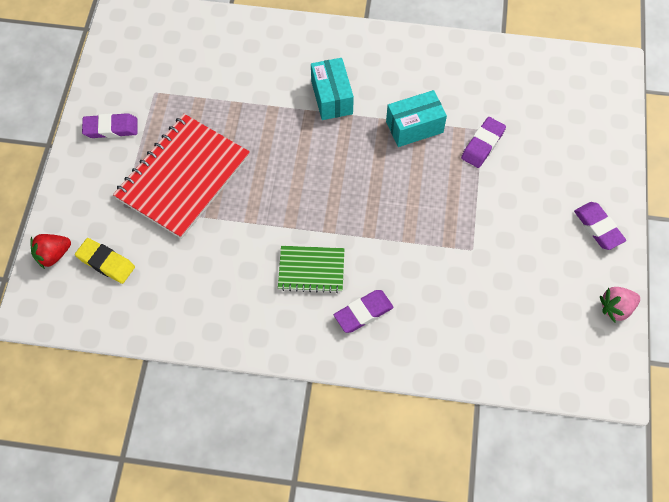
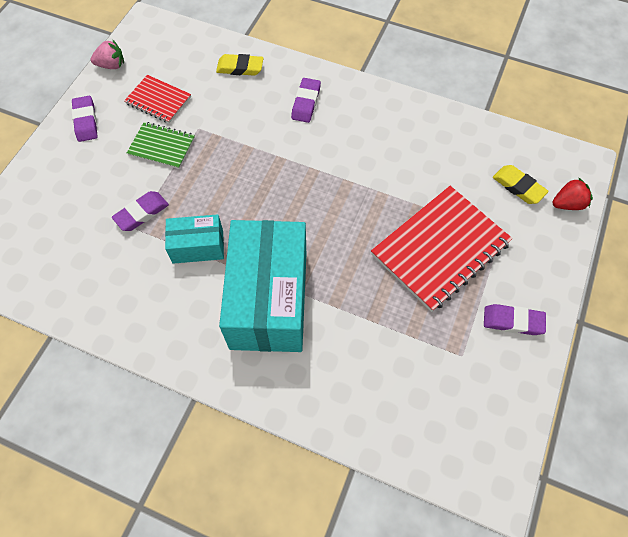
camera: 165 degrees left, 0 degrees up
(311, 270) = (338, 142): green notebook -> green notebook (162, 146)
(332, 97) = (269, 300): turquoise box -> turquoise box, size x2.01
(363, 313) = (306, 103): purple eraser -> purple eraser turned 60 degrees counterclockwise
(460, 344) = (240, 68): none -> yellow eraser
(534, 273) = (158, 100): none -> red notebook

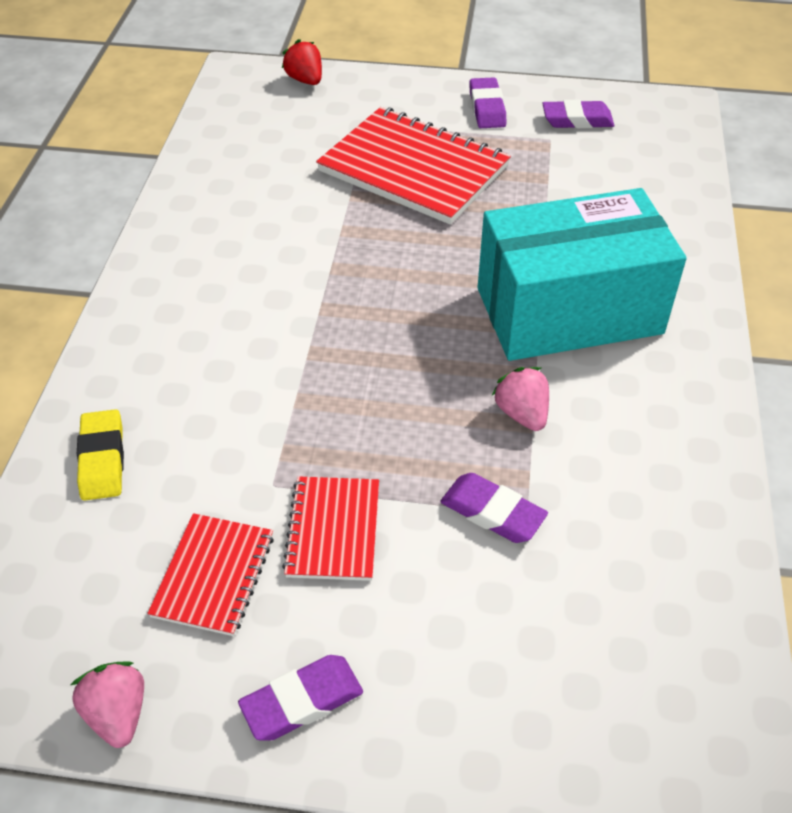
camera: 105 degrees left, 15 degrees down
(162, 146) = (333, 530): green notebook -> red notebook
(198, 246) = (522, 413): turquoise box -> pink strawberry
(306, 103) = (180, 344): purple eraser -> purple eraser (577, 120)
(518, 187) = (291, 116): yellow eraser -> none

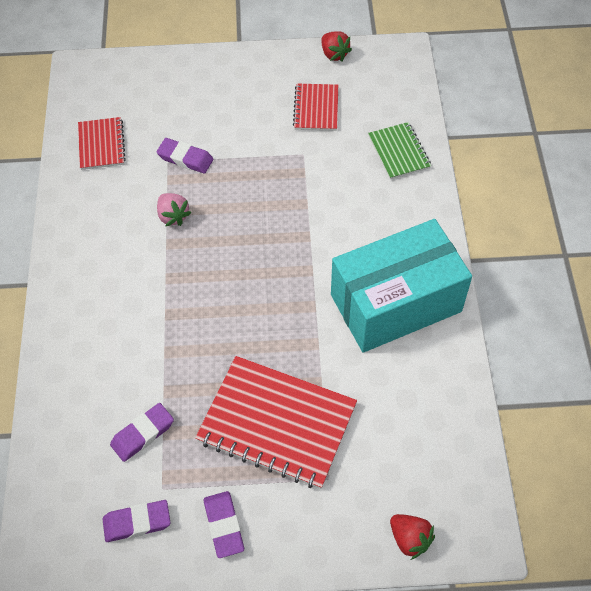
camera: 170 degrees right, 10 degrees up
(102, 459) = (399, 152): yellow eraser -> green notebook
(118, 714) = (334, 54): pink strawberry -> red strawberry
(302, 701) = (259, 70): purple eraser -> purple eraser (143, 434)
(333, 530) = (265, 137): red notebook -> red notebook (101, 145)
(569, 311) = (145, 296): turquoise box -> turquoise box (395, 303)

